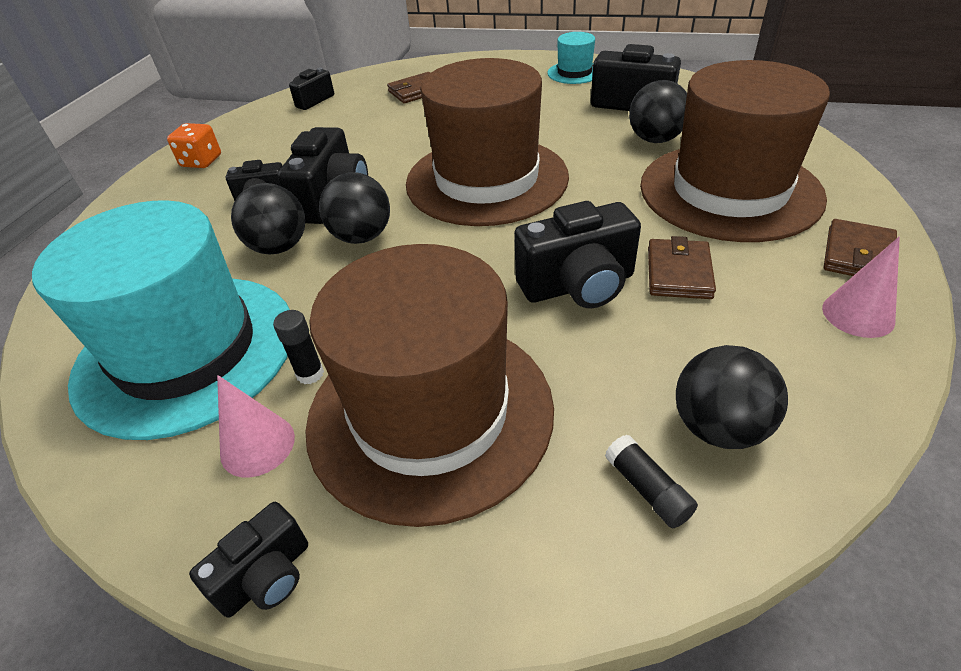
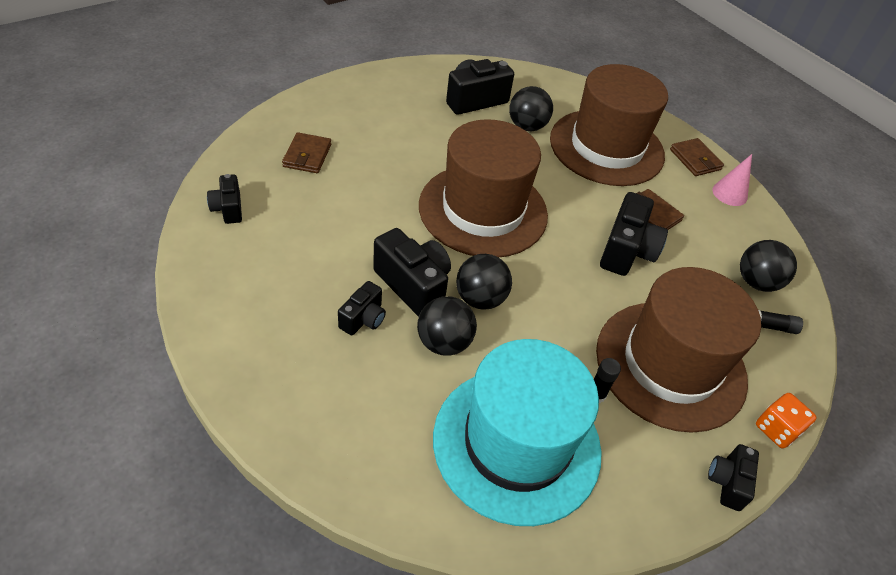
camera: 60 degrees left, 5 degrees up
(201, 161) = (241, 323): orange dice -> orange dice (776, 429)
(257, 445) = (635, 446): pink cone -> none
(266, 576) = (727, 482): black camera -> black camera turned 150 degrees counterclockwise
(574, 73) = (398, 85): turquoise hat -> none

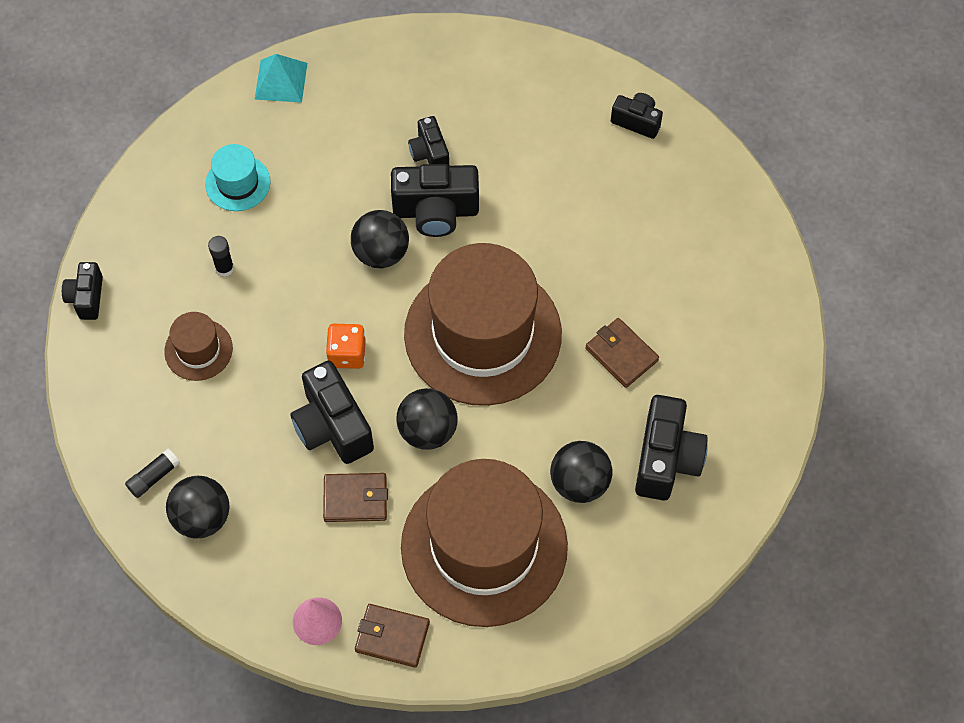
camera: 135 degrees right, 15 degrees up
(307, 156) = (673, 224): brown wallet -> brown wallet (621, 354)
(380, 488) = (281, 81): none -> turquoise pyramid
(444, 342) = (360, 195): black ball -> black ball (427, 430)
(516, 443) = (238, 183): turquoise hat -> turquoise hat, size x0.43
(670, 364) = (198, 350): brown hat -> brown hat, size x0.43
(727, 482) = (86, 297): black camera -> black camera turned 150 degrees counterclockwise
(776, 429) = (82, 376): orange dice -> orange dice (347, 354)

